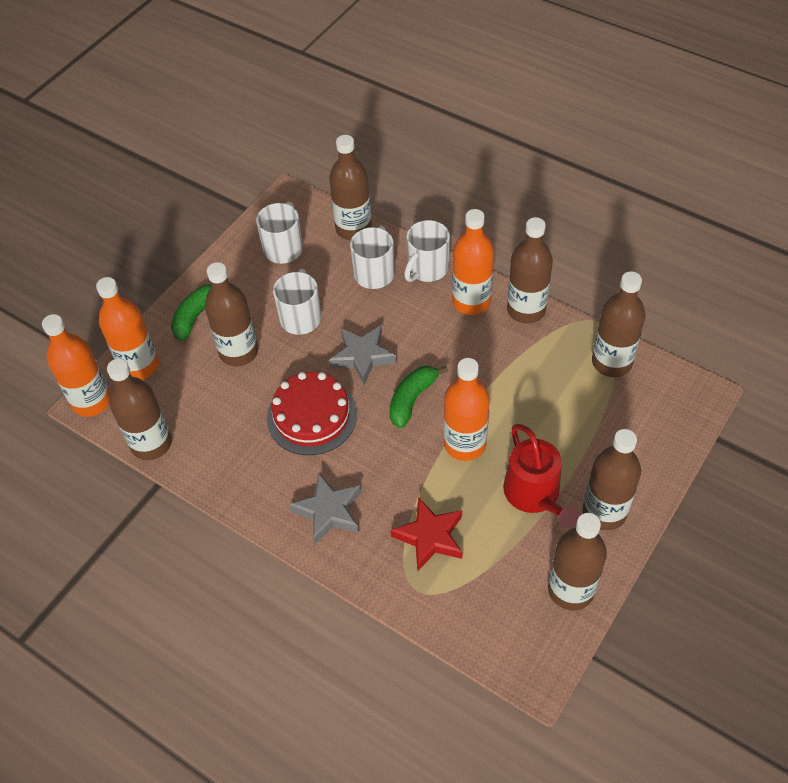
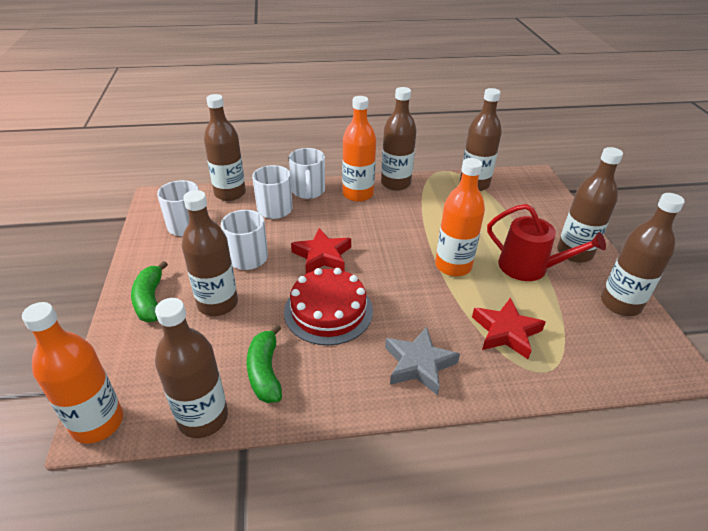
camera: 45 degrees left, 15 degrees down
(139, 366) = (127, 364): orange bottle -> none
(362, 356) = (322, 256): grey star -> red star
(412, 399) = (387, 261): green banana -> green banana (265, 372)

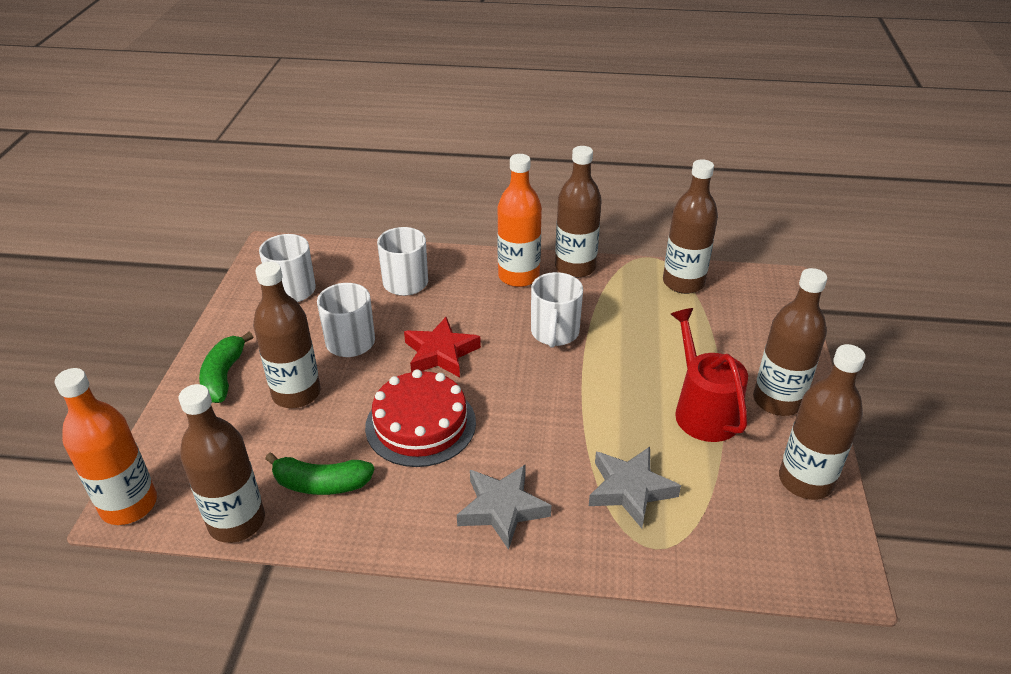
camera: 15 degrees right, 0 degrees up
(230, 193) = (359, 254): brown bottle -> none
(265, 372) = (321, 484): green banana -> green banana turned 90 degrees counterclockwise
(308, 191) = (456, 264): white mug -> white mug (554, 333)
(453, 266) = (601, 392): orange bottle -> none
(506, 332) = (630, 489): red star -> grey star
(529, 267) = (703, 411): red watering can -> red watering can turned 150 degrees counterclockwise

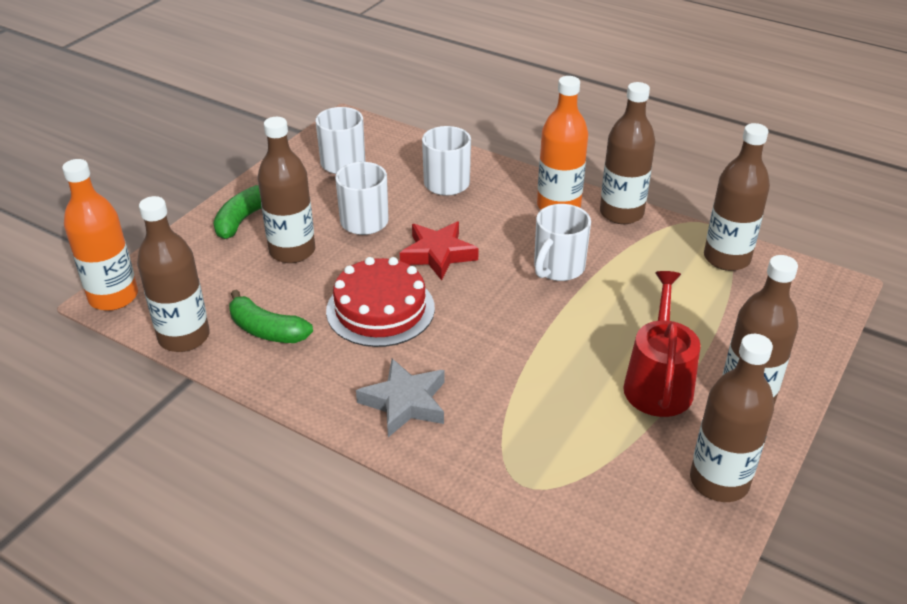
camera: 25 degrees right, 0 degrees up
(630, 489) = (534, 427): grey star -> none

